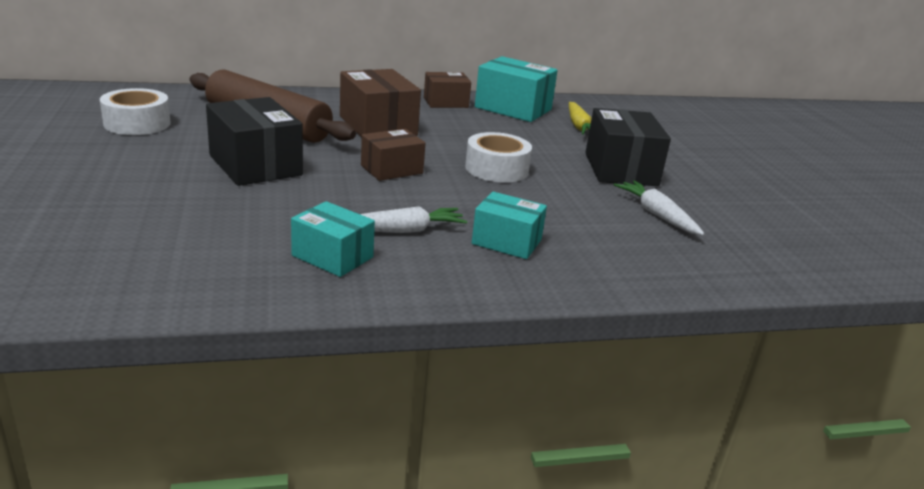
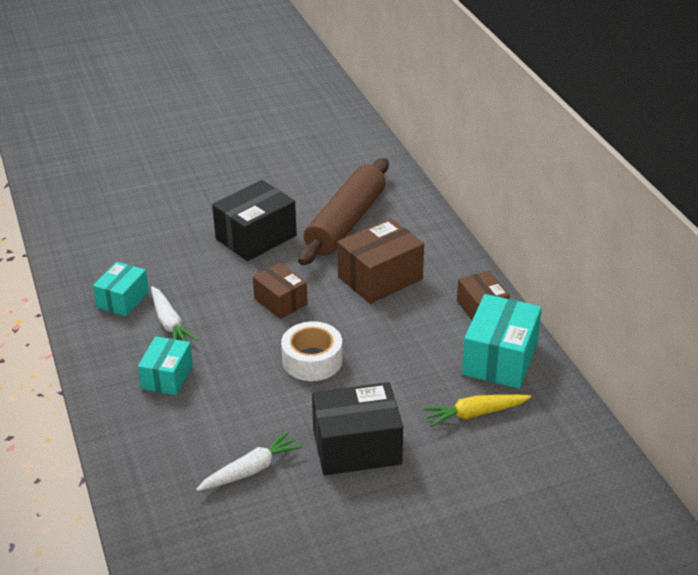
camera: 85 degrees right, 10 degrees up
(137, 123) = (308, 170): white tape -> none

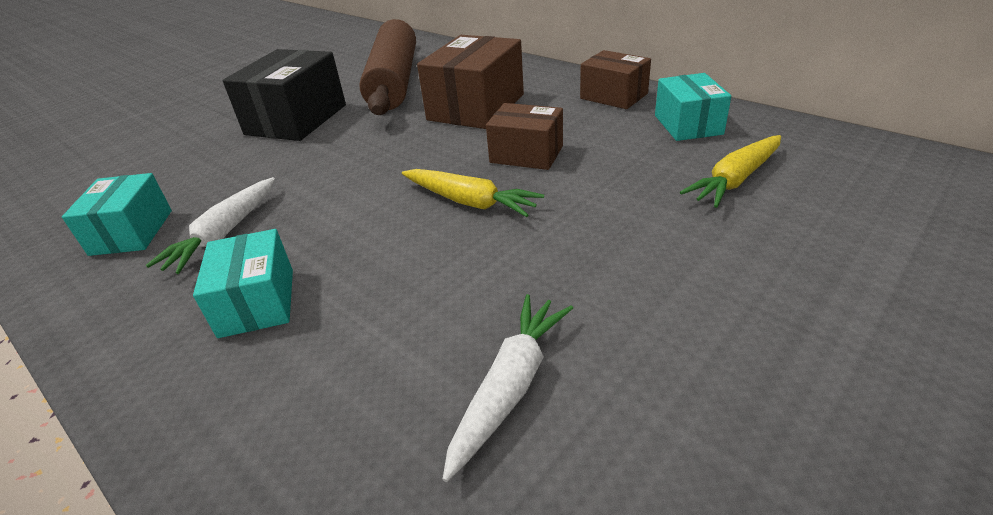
camera: 25 degrees left, 0 degrees up
(170, 323) = (224, 234): white carrot -> white carrot turned 75 degrees clockwise
(280, 301) = (374, 161): brown box -> brown box (526, 154)
(312, 360) = (470, 202): white tape -> yellow carrot
(357, 446) = (640, 276): black box -> none
(500, 359) = (688, 125): turquoise box -> turquoise box, size x0.63

